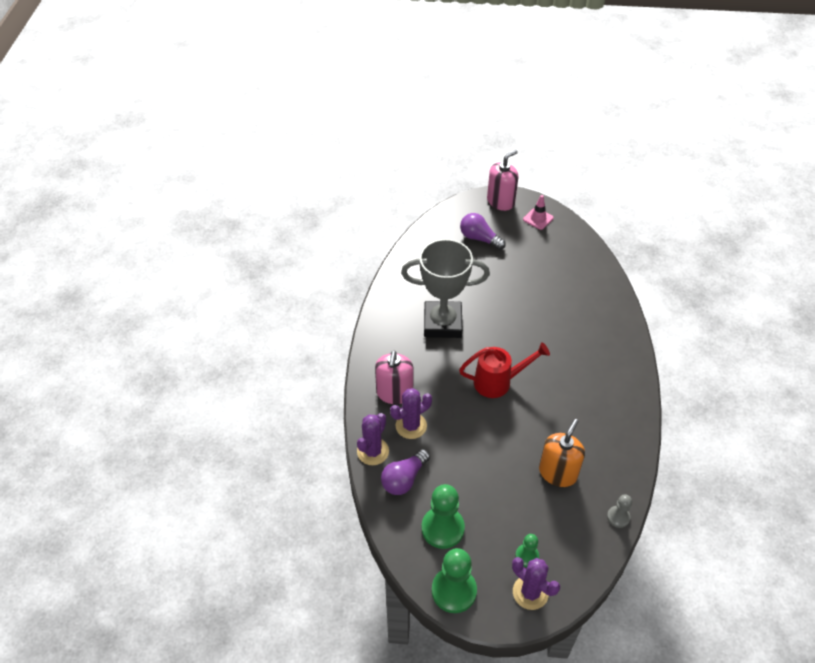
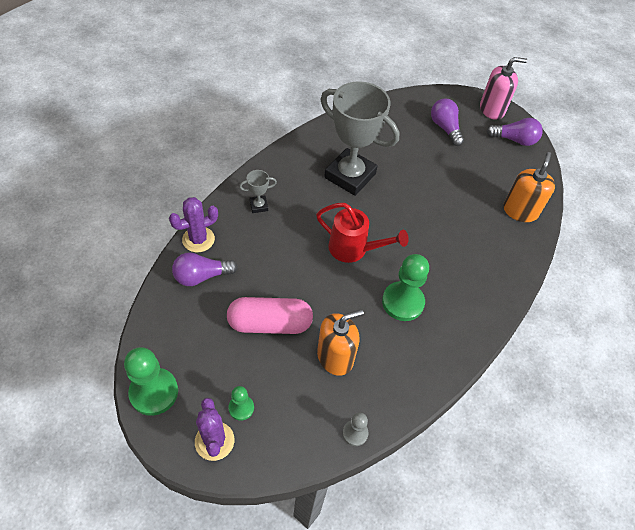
camera: 30 degrees right, 5 degrees up
(394, 393) = (258, 206): pink soap dispenser -> grey trophy
(411, 426) = (247, 239): purple cactus -> none
(442, 528) = (194, 336): green pawn -> green pawn (402, 302)
(490, 480) = (270, 323): none -> pink capsule
(538, 218) = (514, 140): pink traffic cone -> purple light bulb
(588, 276) = (520, 211): none -> orange soap dispenser

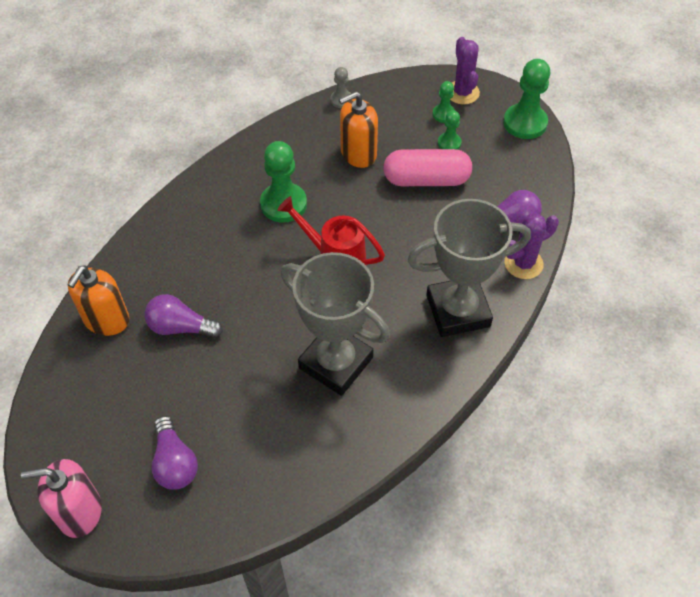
camera: 175 degrees left, 0 degrees up
(241, 367) = (449, 143): none -> green pawn
(258, 206) = (458, 310): grey trophy -> grey trophy, size x2.44
(514, 140) = (65, 444): purple light bulb -> purple light bulb (181, 327)

